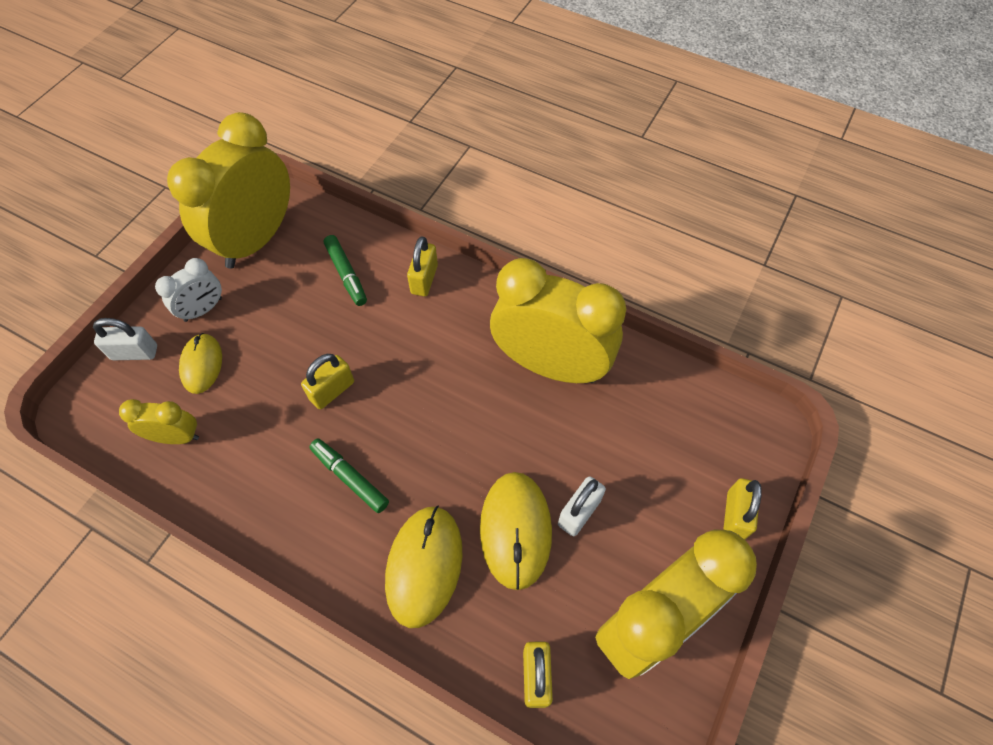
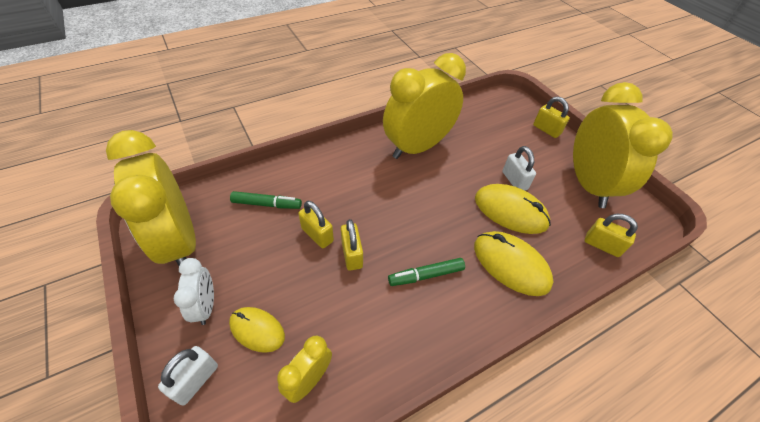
camera: 60 degrees left, 10 degrees down
(424, 279) = (310, 169): yellow padlock -> yellow padlock (317, 235)

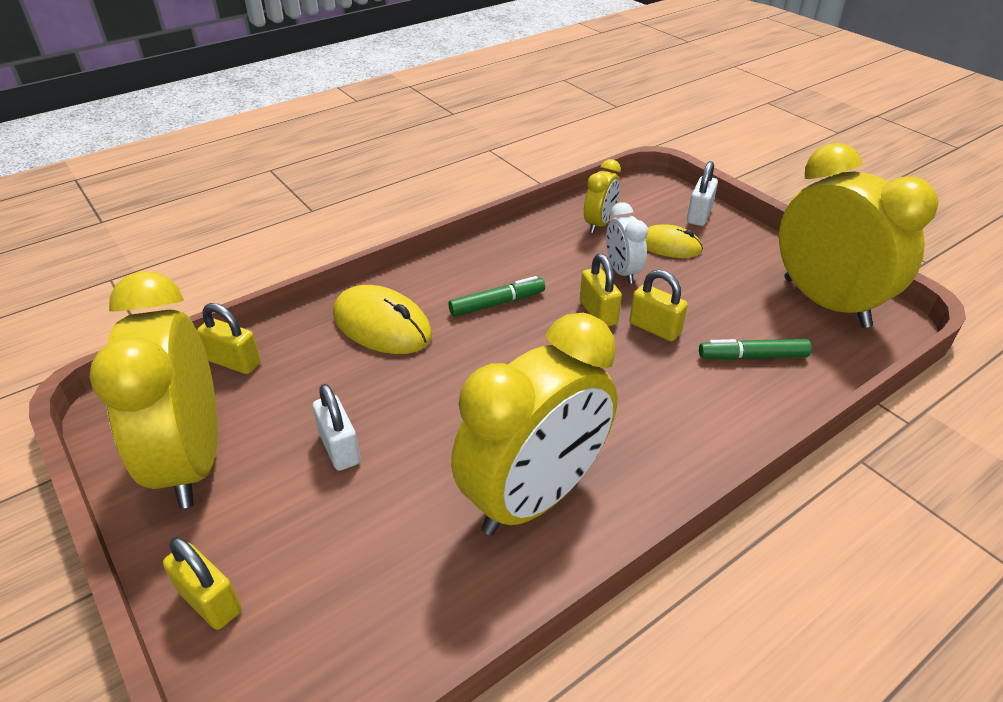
camera: 175 degrees right, 10 degrees down
(206, 306) = (735, 255): white clock -> white clock (622, 272)
(510, 211) = (363, 393): yellow mouse -> none

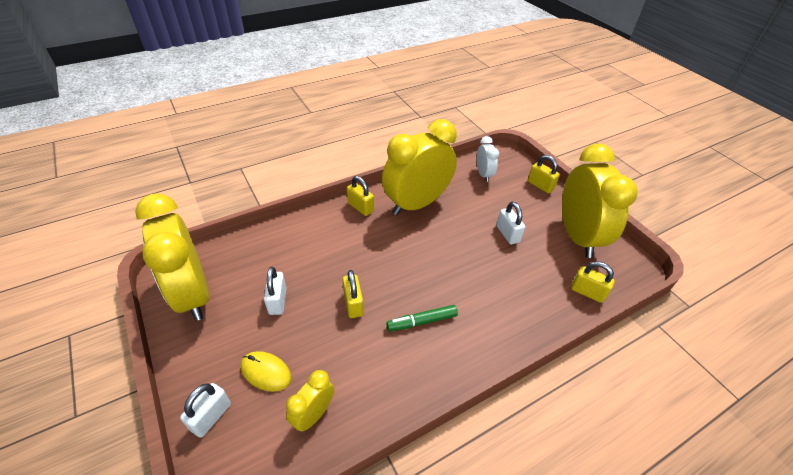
camera: 175 degrees left, 5 degrees up
(382, 325) = (501, 311): yellow mouse -> none
(622, 272) = (320, 343): white clock -> white clock (483, 174)
(655, 328) = (321, 286): yellow padlock -> yellow padlock (360, 207)
(704, 306) = (277, 301): none -> white padlock
(752, 356) = (274, 259): green marker -> none

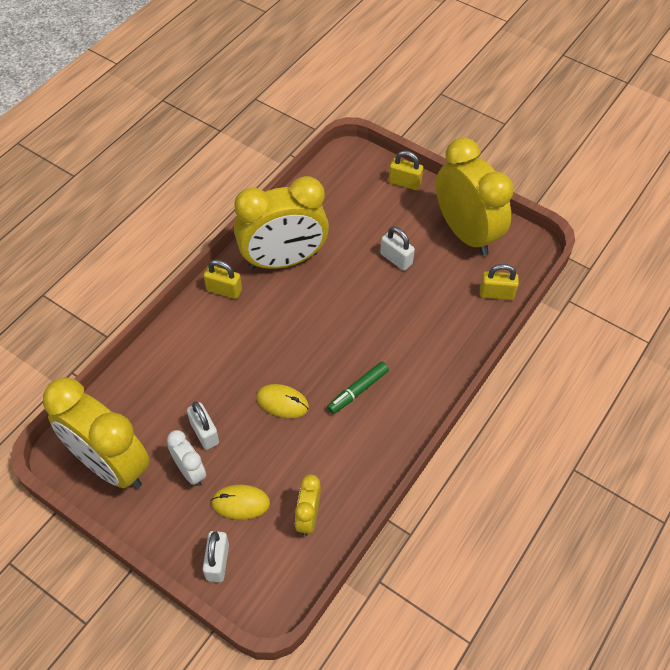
camera: 25 degrees left, 10 degrees up
(353, 304) = (282, 402): yellow padlock -> yellow mouse
(416, 204) = (283, 260): yellow clock -> yellow clock turned 135 degrees counterclockwise
(483, 174) = (337, 191): white clock -> white clock (190, 471)

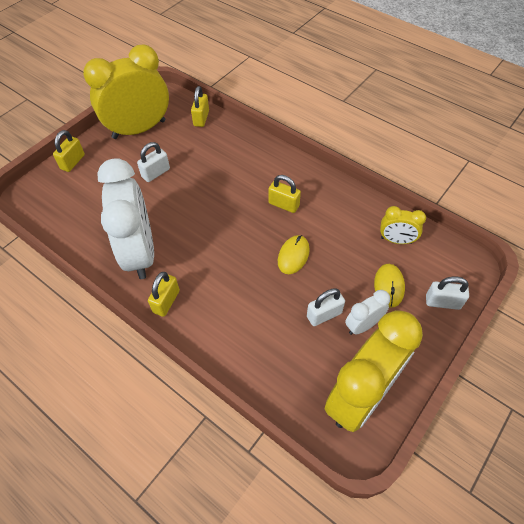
camera: 85 degrees left, 0 degrees up
(283, 260) = (140, 252): yellow clock -> white clock
(358, 391) = (283, 204): green marker -> yellow padlock

